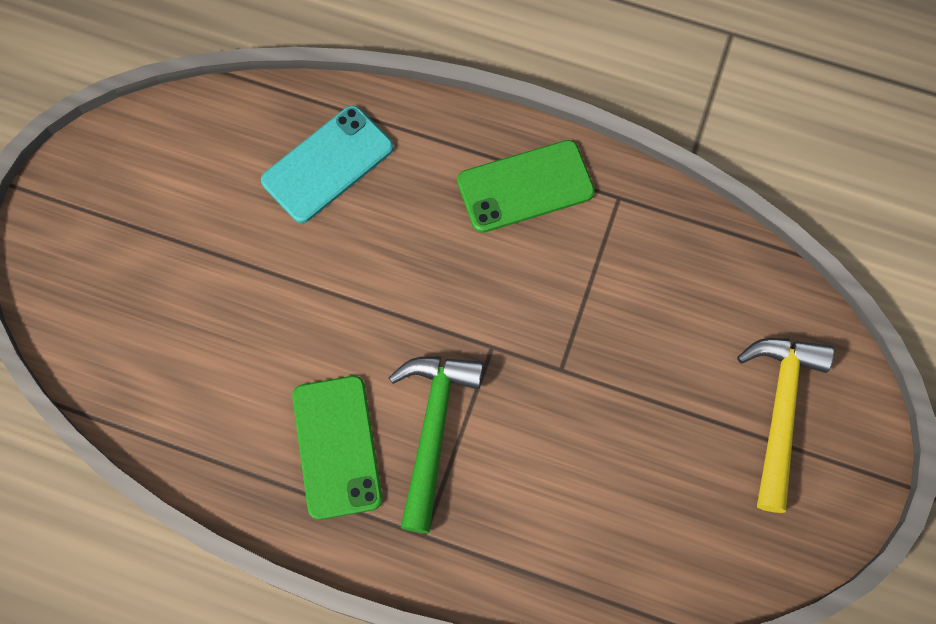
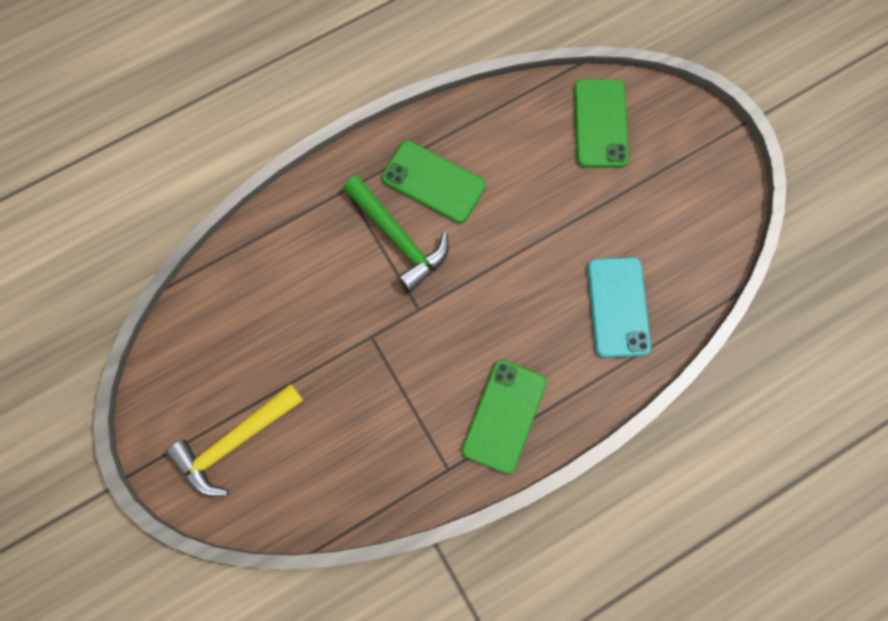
camera: 130 degrees right, 5 degrees up
(123, 326) = (600, 123): none -> green phone
(779, 411) = (234, 442): yellow hammer -> yellow hammer turned 90 degrees clockwise

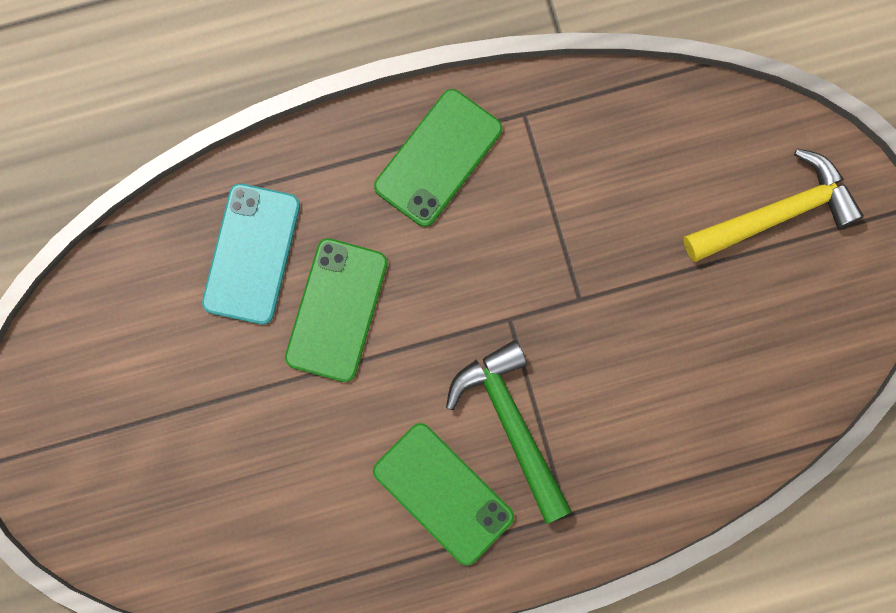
camera: 165 degrees left, 5 degrees up
(600, 123) = (183, 519): green phone -> green phone (337, 310)

